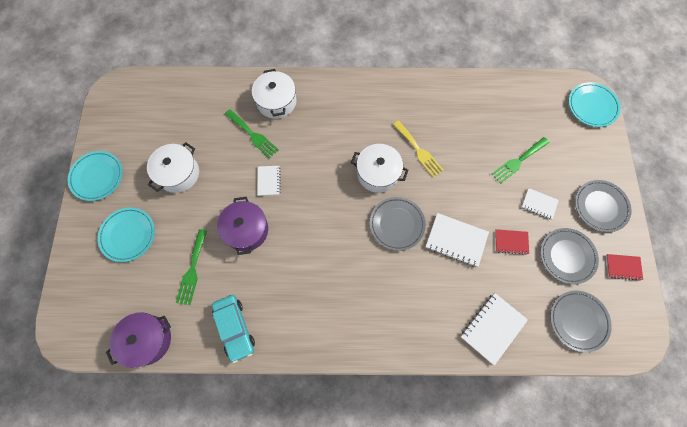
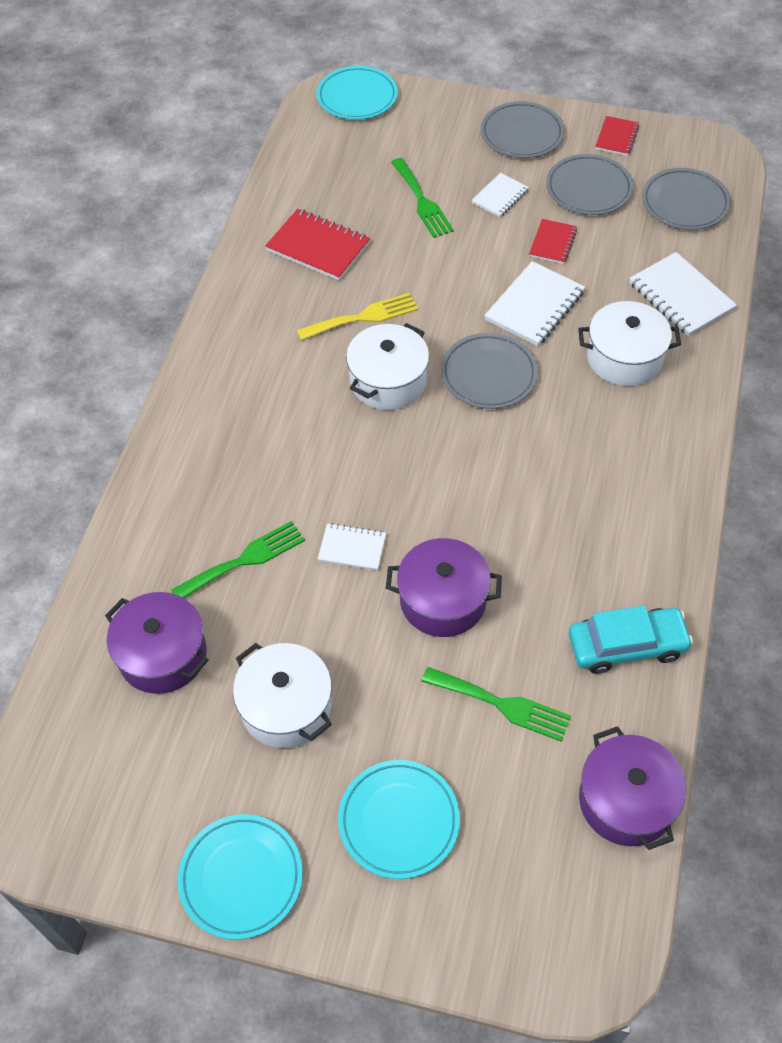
camera: 75 degrees left, 15 degrees down
(197, 116) = (163, 655): none -> purple pot
(276, 102) = (184, 508): white pot -> white pot (624, 358)
(462, 116) = (318, 247): none -> red notebook

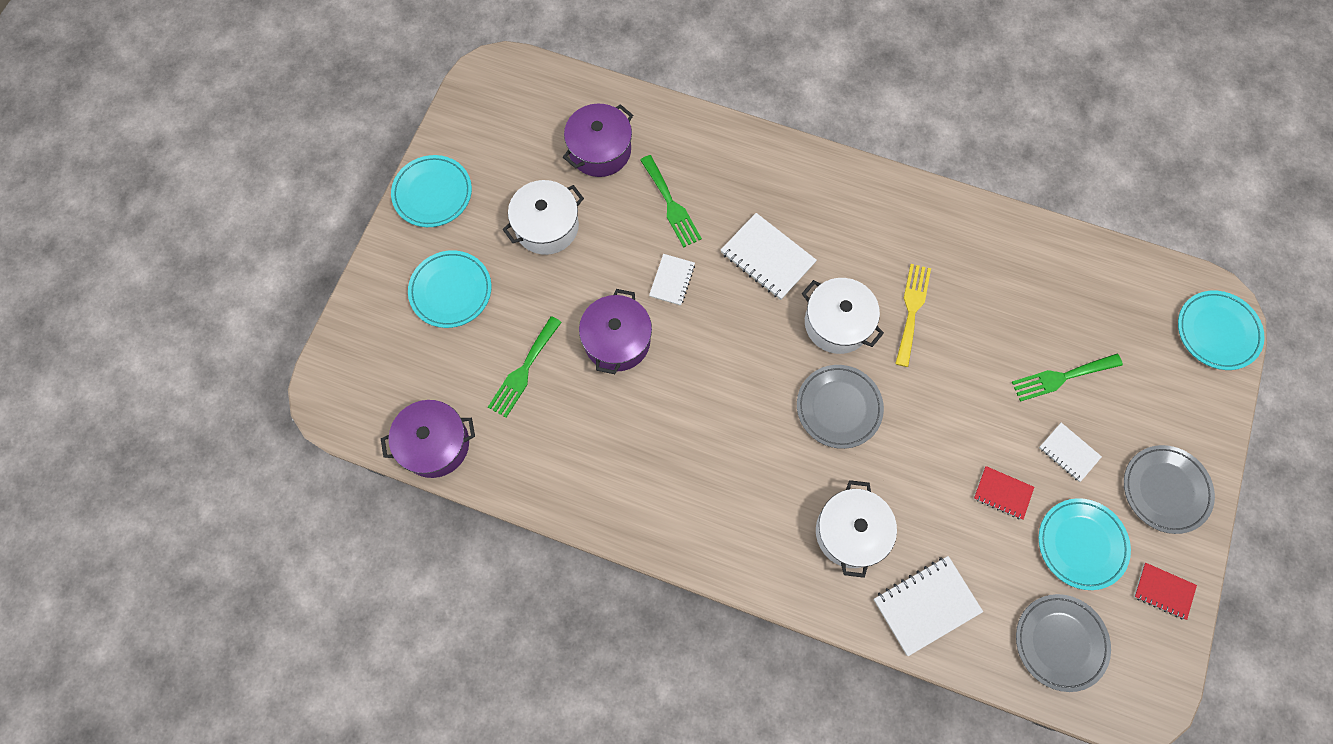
camera: 95 degrees right, 15 degrees up
(318, 247) = (1000, 279): red notebook -> none
(363, 317) = (912, 310): yellow fork -> yellow fork turned 150 degrees counterclockwise
(535, 306) = (919, 461): white notebook -> white notebook (767, 258)
(588, 189) = (1081, 544): grey plate -> turquoise plate
(627, 645) = (557, 471): turquoise car -> none

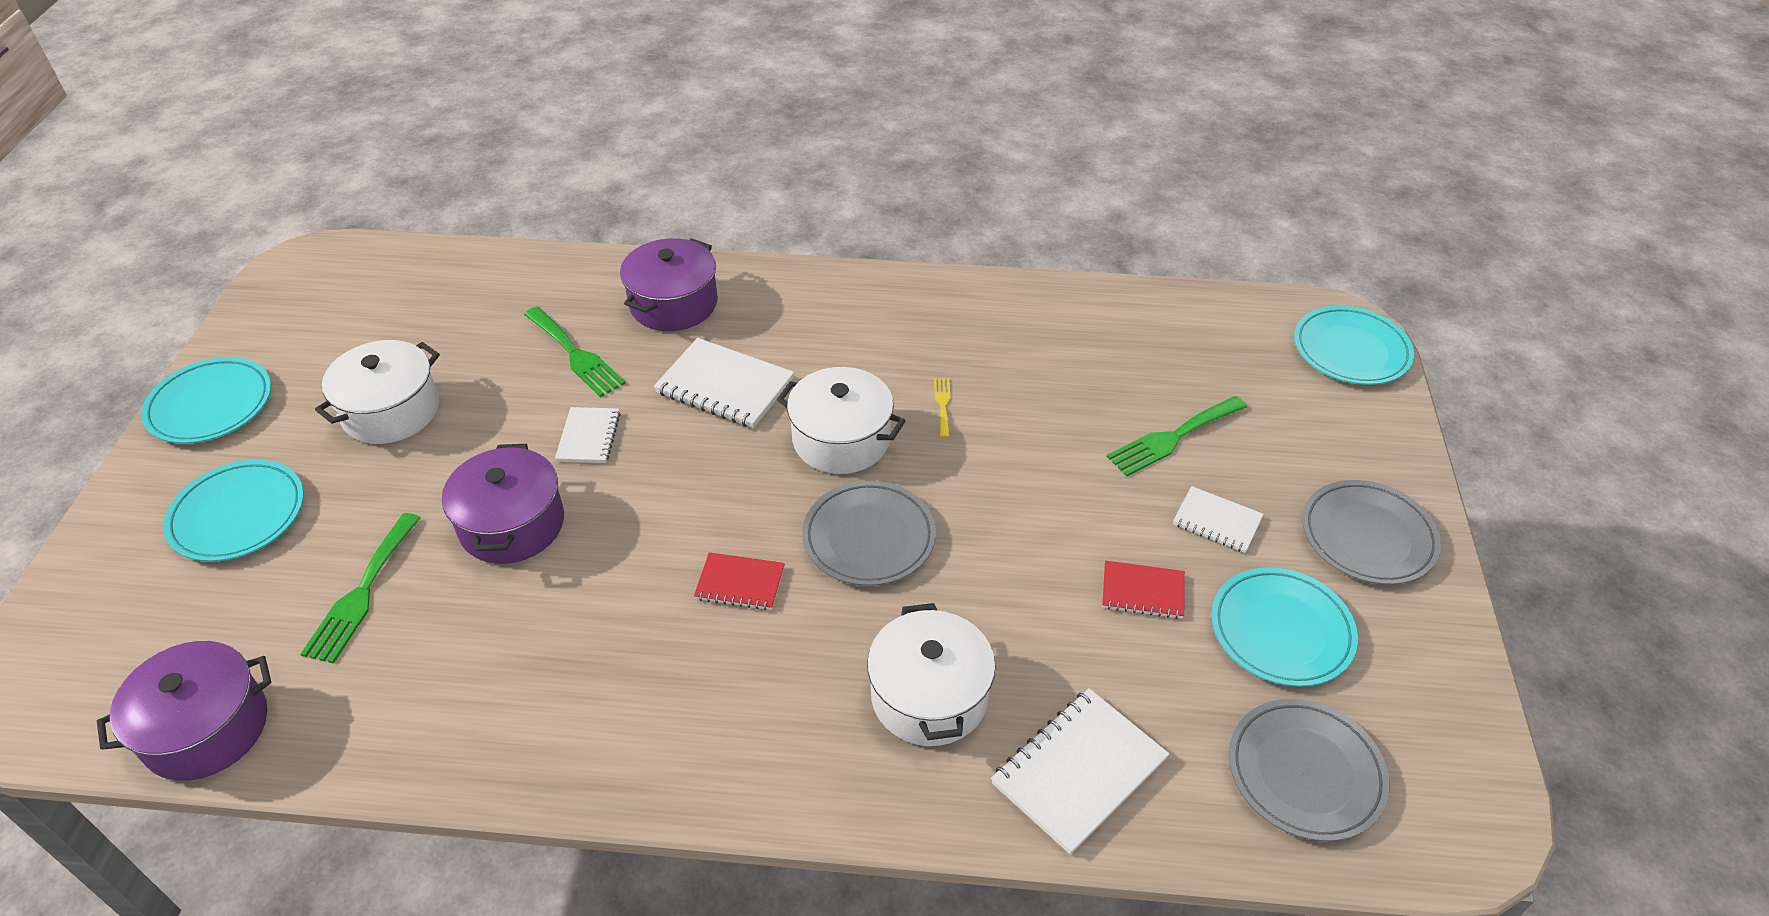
camera: 15 degrees left, 25 degrees down
(600, 150) = (465, 316): purple pot -> purple pot (674, 304)
(912, 310) = (943, 404): yellow fork -> yellow fork, size x0.52
(1163, 591) = (1424, 664): red notebook -> red notebook (740, 583)

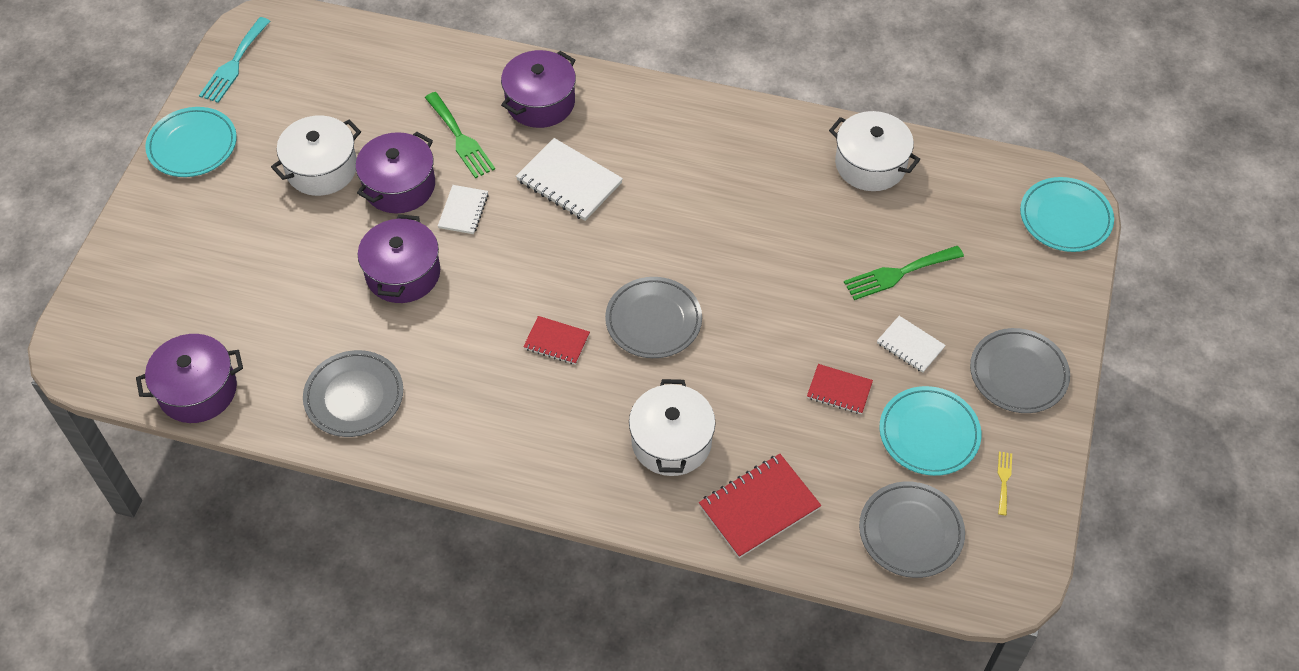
camera: 10 degrees right, 10 degrees up
(238, 515) = (214, 238): turquoise plate -> none
(270, 307) = (234, 64): none -> turquoise fork
(362, 593) = (298, 310): green fork -> none
(451, 702) = (354, 396): none -> grey plate
(499, 418) = (399, 186): none -> purple pot
(841, 439) = (648, 239): white pot -> white pot (870, 164)
(943, 404) = (731, 220): yellow fork -> yellow fork (1004, 480)
(1078, 771) = (759, 507): white notebook -> red notebook

